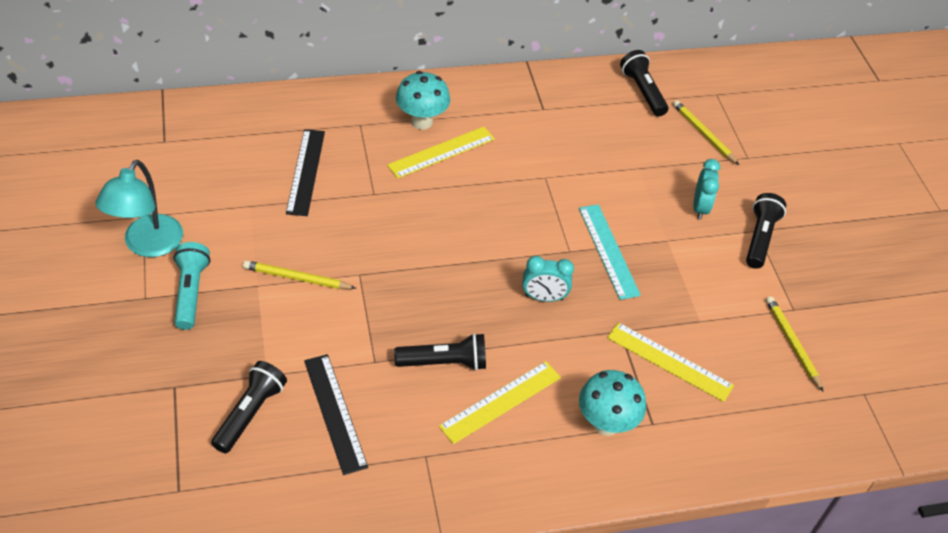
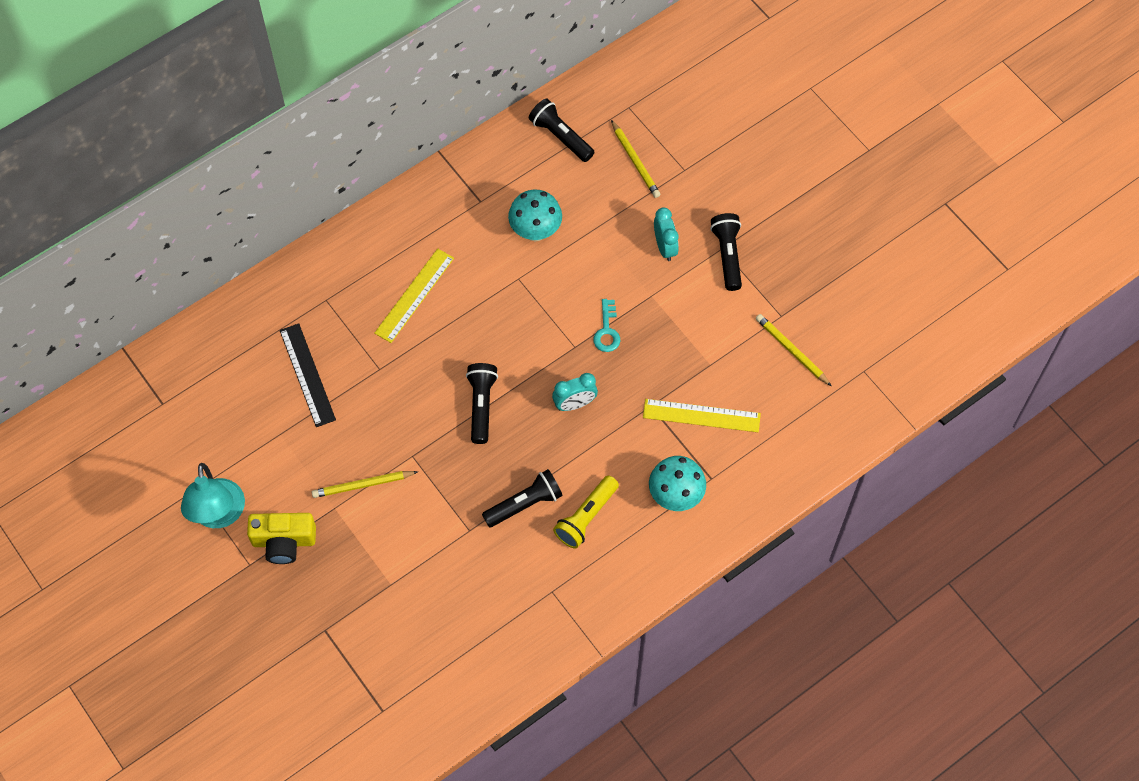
camera: 20 degrees left, 15 degrees up
(191, 292) = (284, 541): turquoise flashlight -> yellow camera
(250, 413) = (398, 623): black flashlight -> black flashlight (481, 406)
(335, 413) = (463, 590): black ruler -> none
(421, 121) = (379, 269): turquoise mushroom -> turquoise mushroom (535, 231)
(501, 402) = (586, 517): yellow ruler -> yellow flashlight
(608, 251) = (607, 331): turquoise ruler -> turquoise key
(703, 134) = (635, 161): yellow pencil -> yellow pencil turned 150 degrees counterclockwise

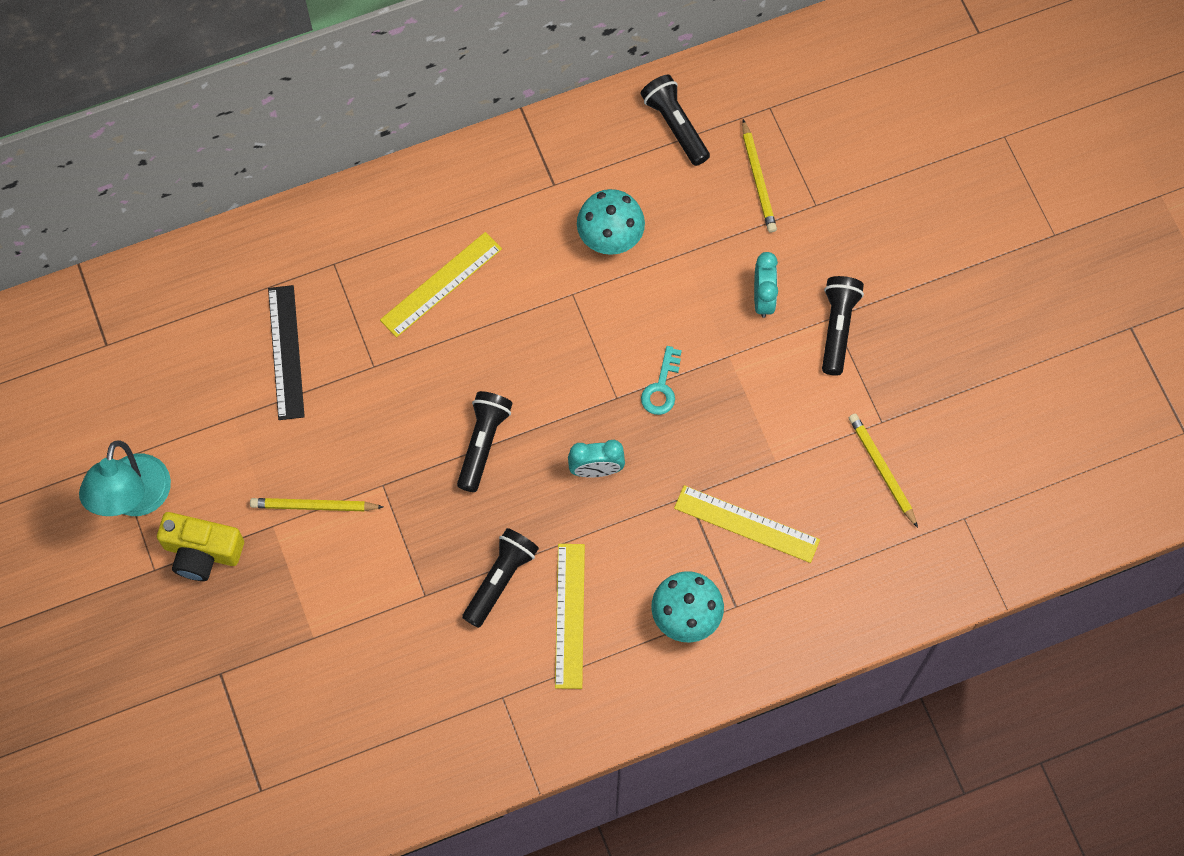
camera: 15 degrees right, 5 degrees up
(524, 504) = (500, 580): black flashlight -> black flashlight turned 45 degrees counterclockwise
(586, 517) = (570, 615): yellow flashlight -> yellow ruler

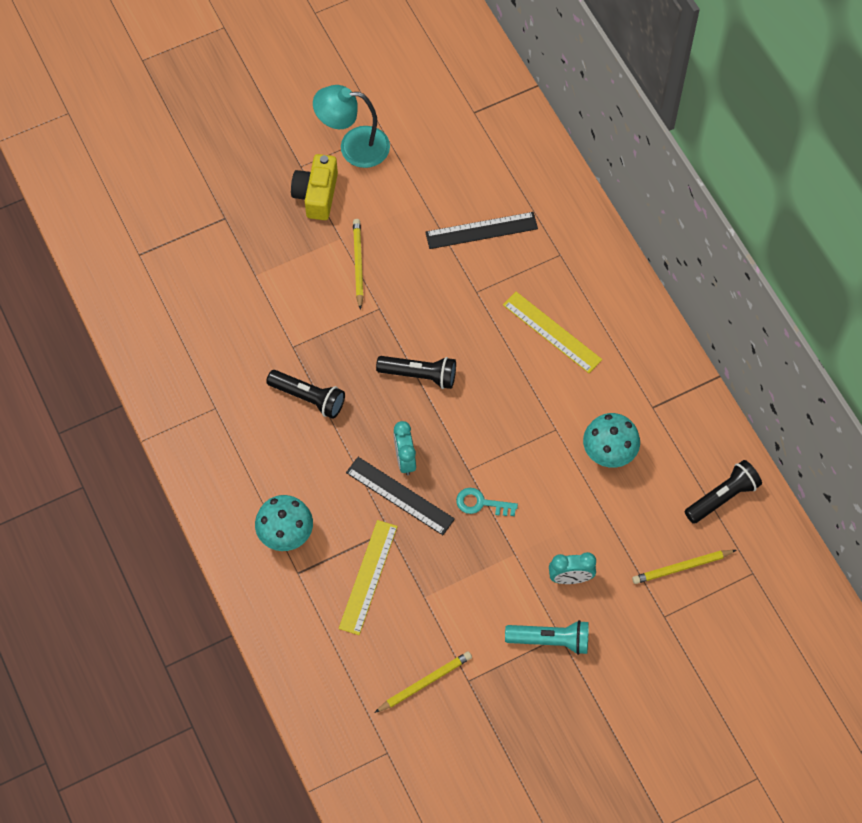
camera: 85 degrees right, 5 degrees down
(570, 615) = (282, 450): yellow ruler -> none
(643, 479) = (400, 495): none -> black ruler
(837, 328) = (550, 640): black flashlight -> turquoise flashlight

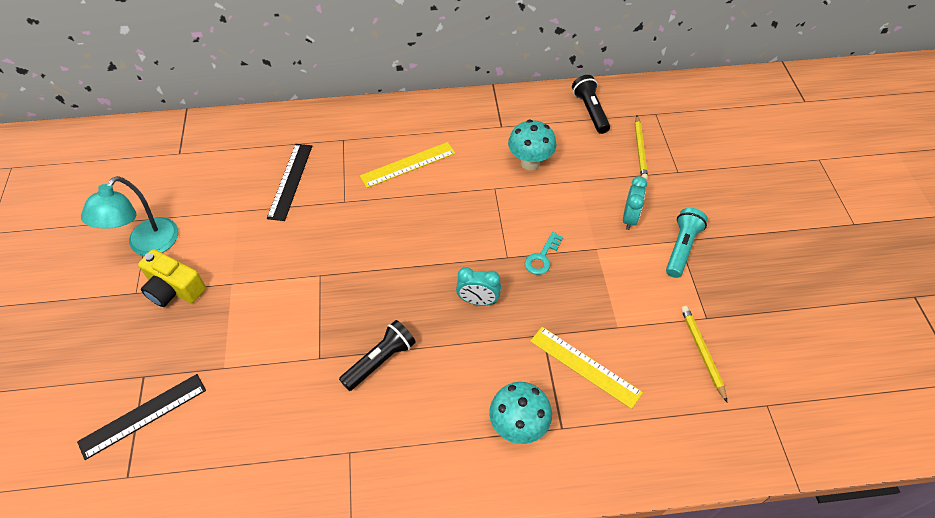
camera: 70 degrees left, 10 degrees down
(358, 264) = (265, 277): yellow pencil -> none
(400, 495) = (512, 315): black ruler -> black ruler (143, 415)
(419, 375) = (401, 265): black flashlight -> none

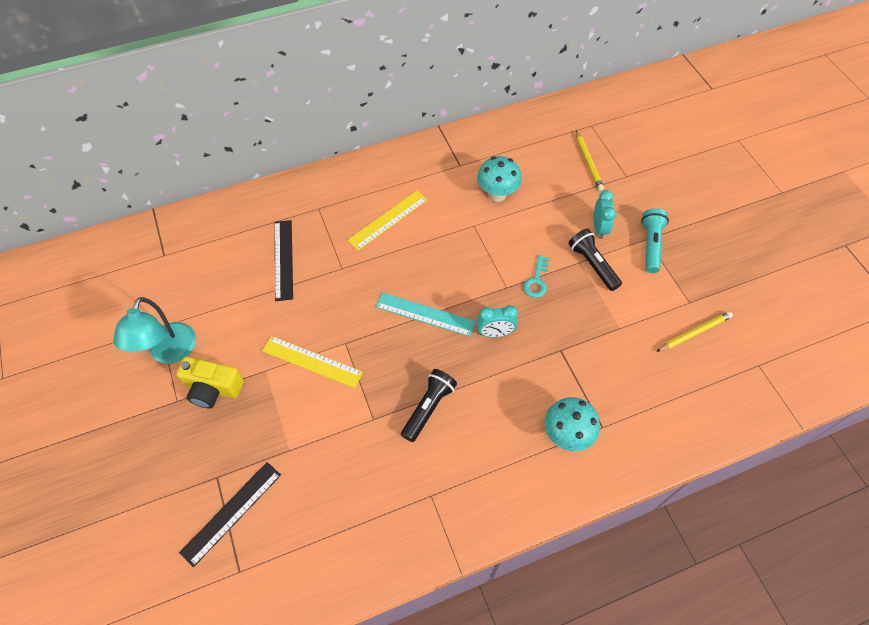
camera: 15 degrees left, 5 degrees up
(411, 265) = (425, 314): none -> turquoise ruler
(585, 366) = (604, 369): yellow ruler -> yellow ruler (312, 361)
(590, 111) = (534, 134): black flashlight -> black flashlight (592, 265)
(702, 352) = (694, 333): yellow pencil -> yellow pencil turned 90 degrees clockwise

